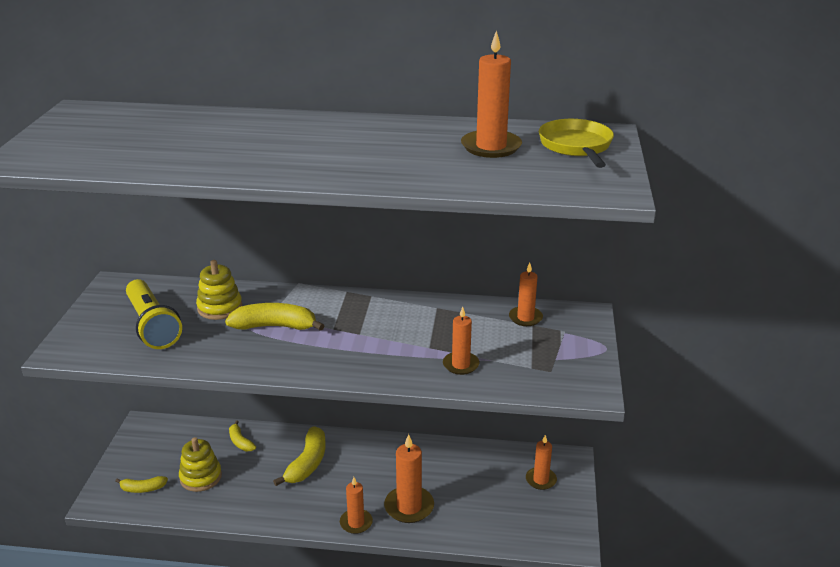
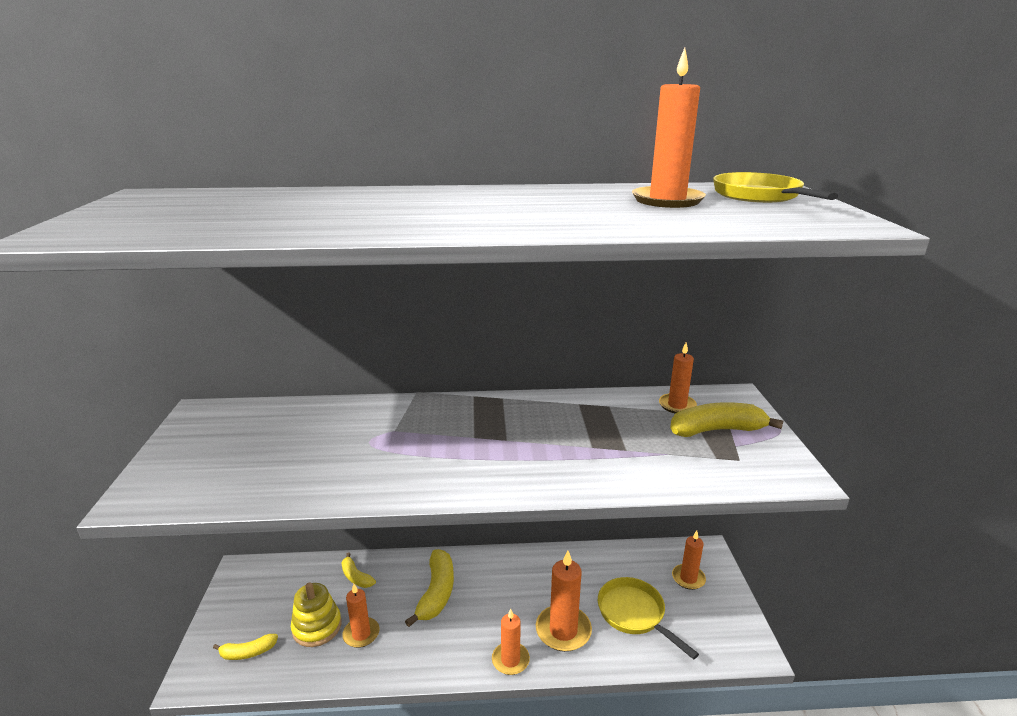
camera: 10 degrees left, 5 degrees down
(152, 326) = (253, 455): yellow flashlight -> none
(220, 307) = (333, 426): yellow stacking toy -> none
(275, 326) = (405, 441): yellow banana -> yellow banana (716, 430)
(461, 365) = (637, 463): orange candle -> orange candle (361, 634)
(477, 502) = (634, 614): none -> yellow pan

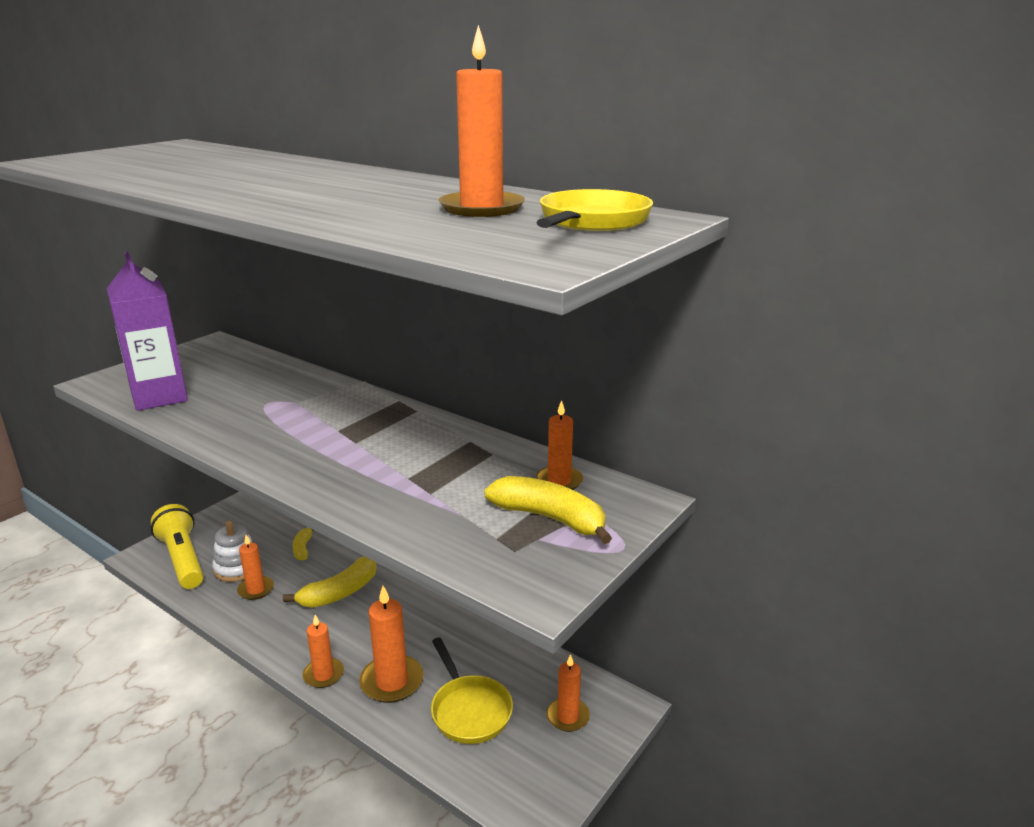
camera: 40 degrees right, 0 degrees up
(246, 482) = (159, 397): none -> purple carton
(248, 652) = (182, 559): yellow banana -> yellow flashlight
(317, 627) = (237, 568): yellow stacking toy -> white stacking toy
(634, 614) = (469, 710): yellow pan -> yellow pan turned 150 degrees clockwise

